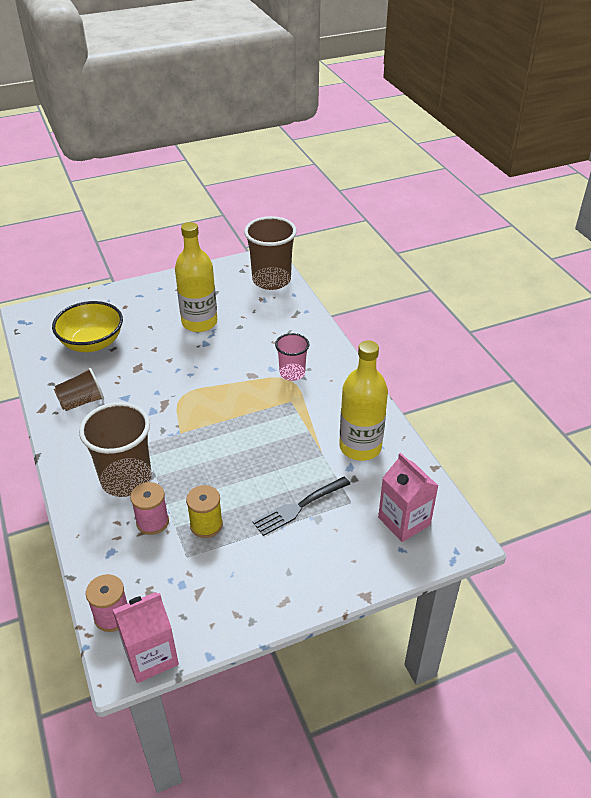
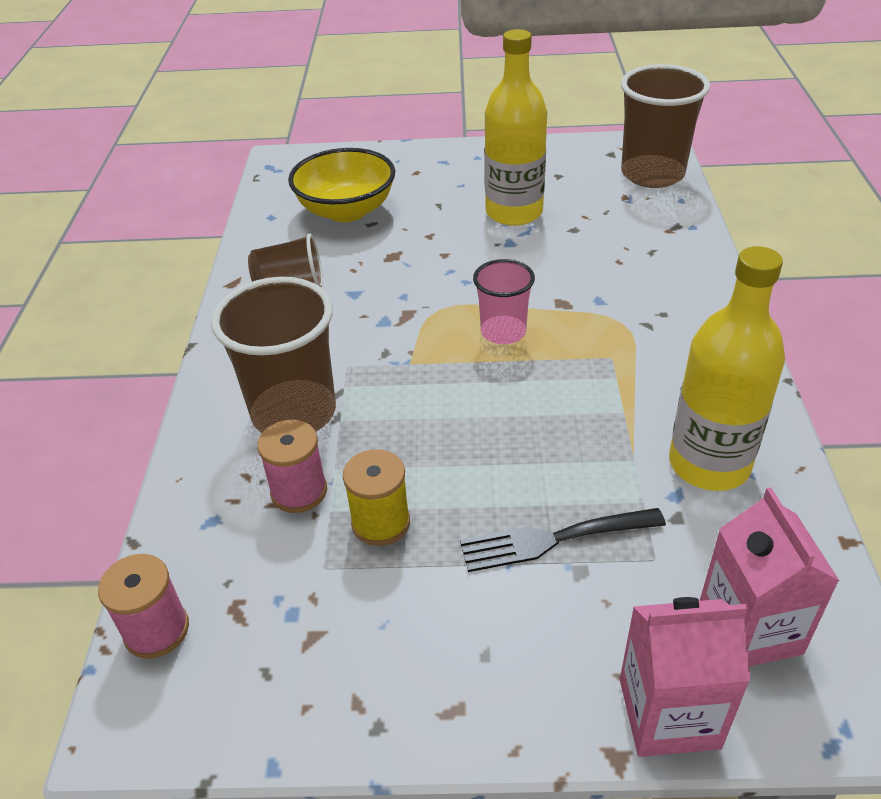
camera: 25 degrees right, 0 degrees up
(151, 656) = (178, 727): pink carton -> pink carton (669, 713)
(292, 373) = (631, 314): pink cup -> pink cup (503, 332)

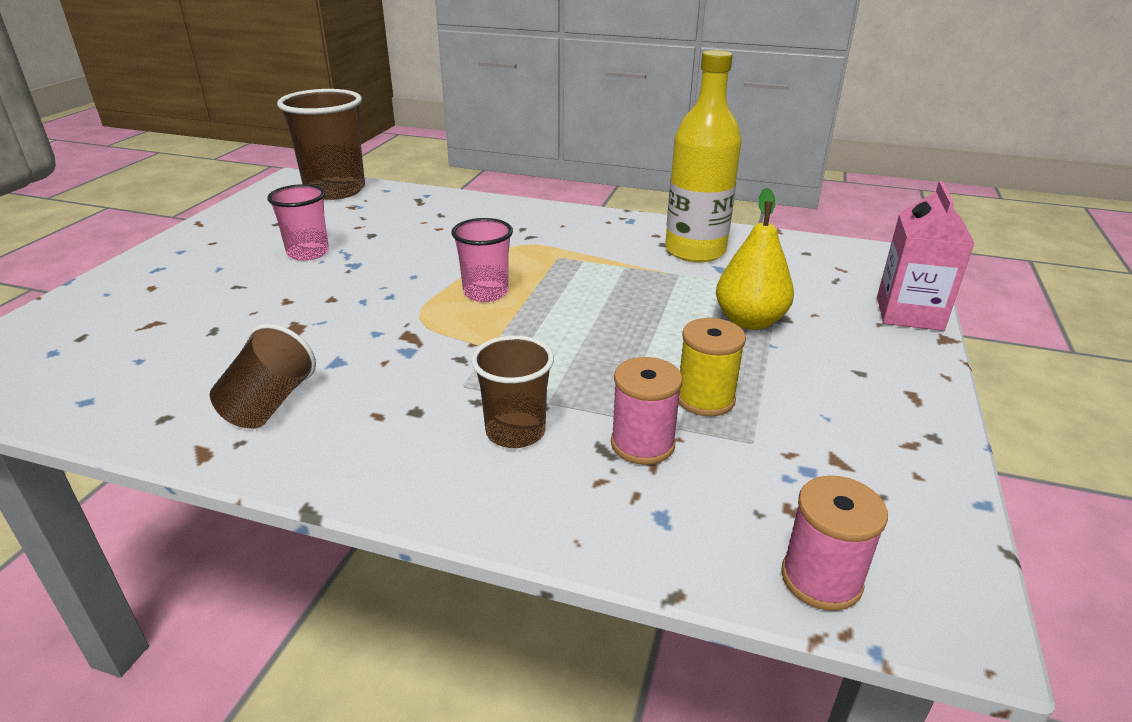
camera: 75 degrees left, 10 degrees down
(294, 413) = (515, 432): brown cup -> brown cup, size x0.58
(346, 211) = (161, 342): yellow bowl -> none
(514, 212) = (308, 253): yellow bottle -> pink cup
(553, 539) = (749, 321): black fork -> yellow pear
(749, 629) = (842, 273): pink carton -> none

